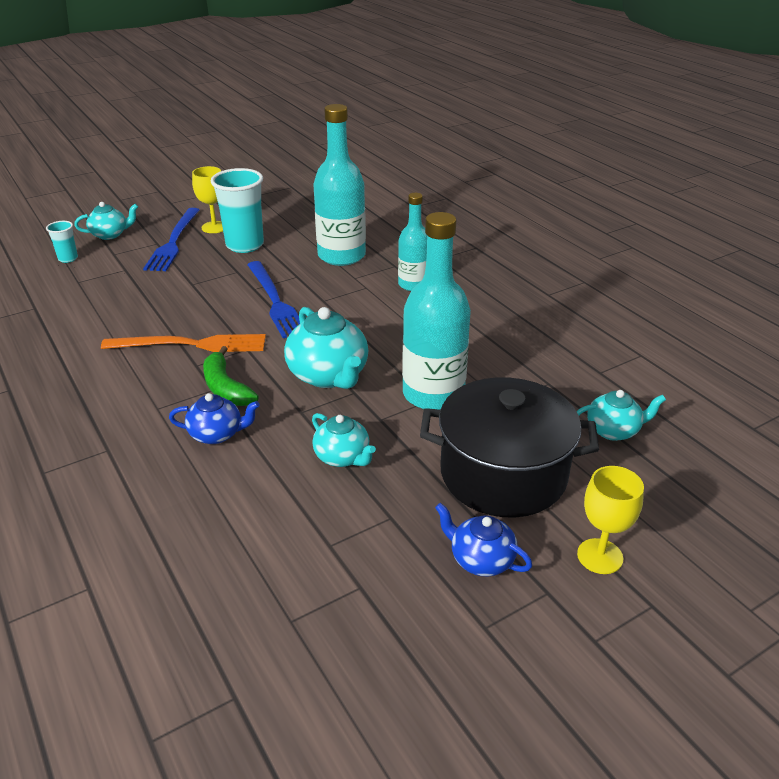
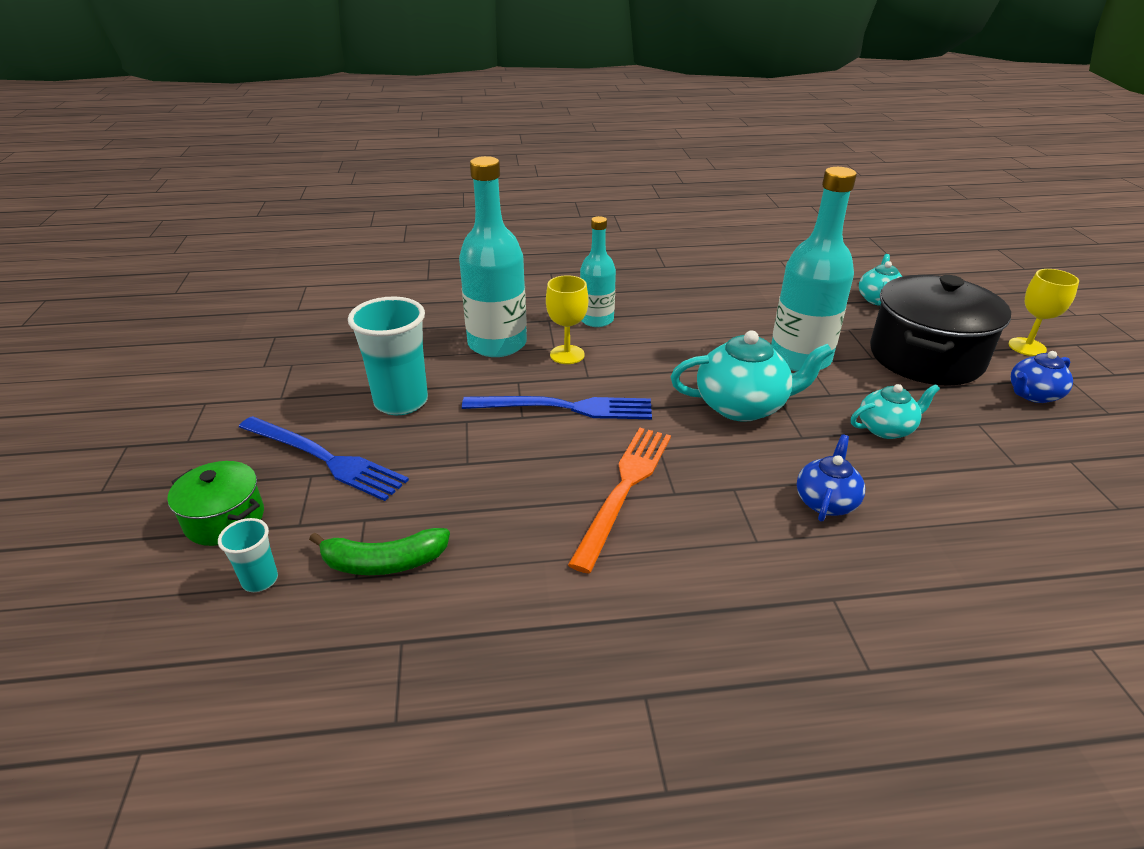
camera: 65 degrees left, 0 degrees up
(110, 234) = (225, 519): turquoise teapot -> green pot
(214, 227) = (320, 416): yellow goblet -> yellow goblet (567, 355)
(225, 388) = (735, 479): green banana -> green banana (384, 562)

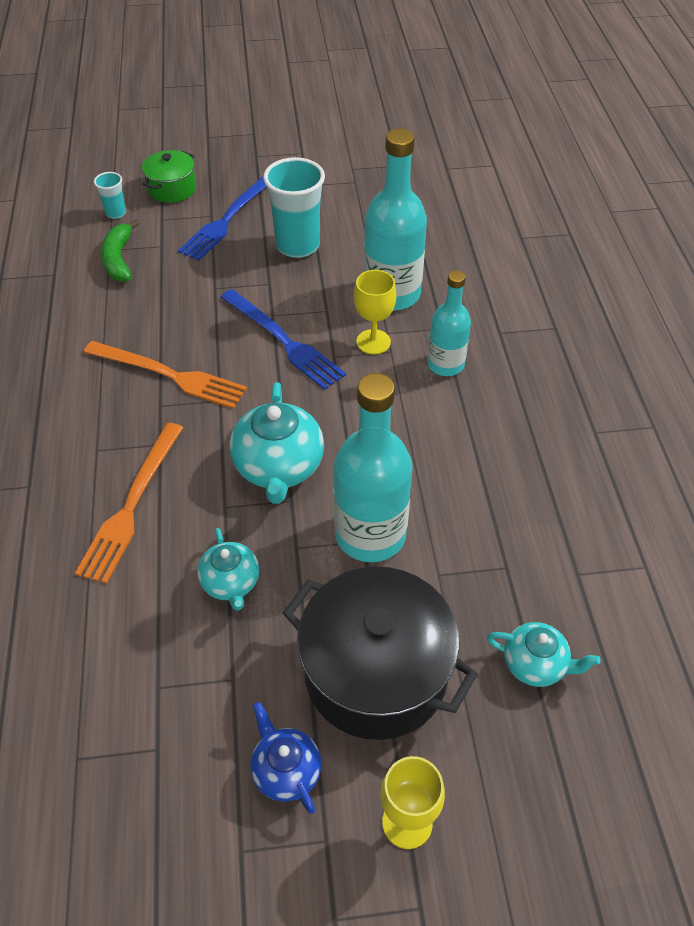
camera: 90 degrees right, 15 degrees up
(565, 408) = (283, 341): blue fork -> blue fork turned 45 degrees counterclockwise
(826, 501) = (132, 505): blue teapot -> orange fork

